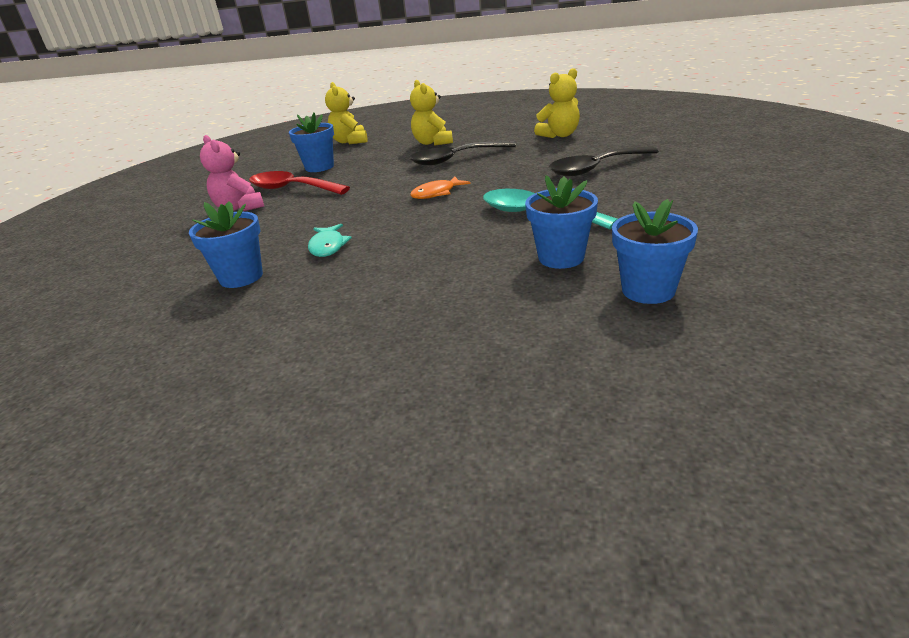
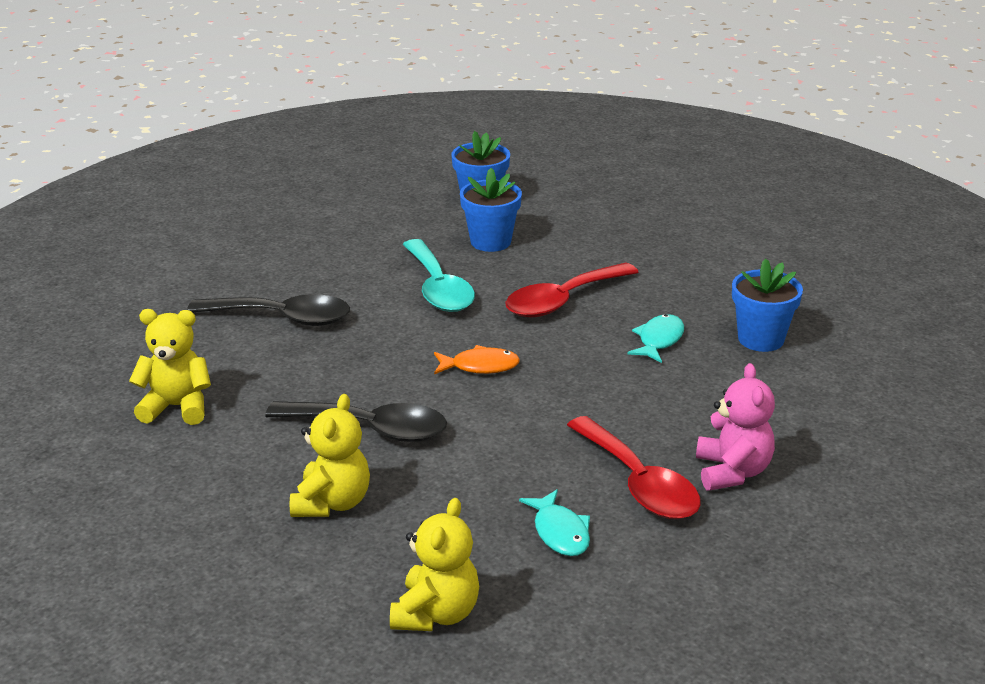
camera: 150 degrees left, 0 degrees up
(319, 167) = (560, 532): blue flower pot -> turquoise fish
(431, 242) = (562, 300): none -> red spoon

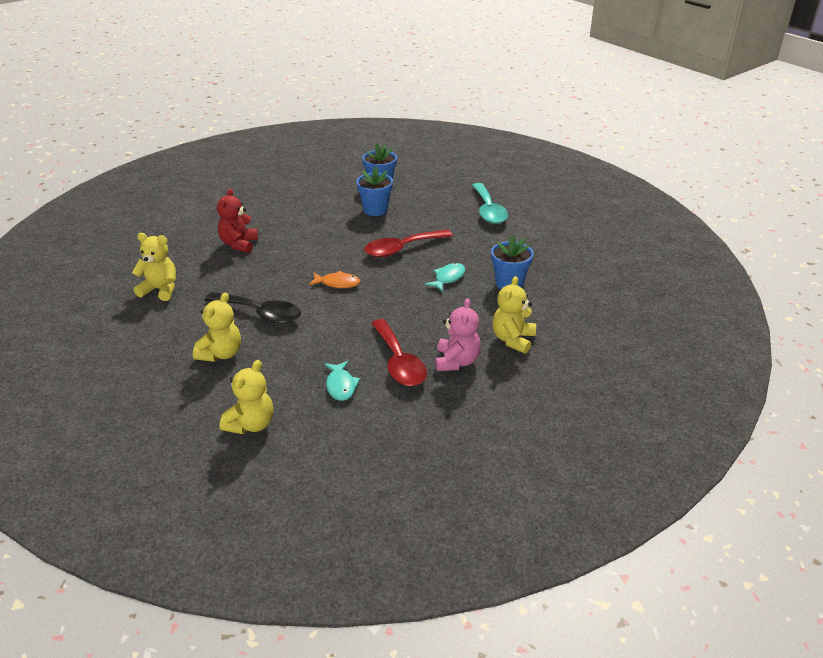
camera: 10 degrees right, 5 degrees up
(282, 318) = (239, 244): black spoon -> red teddy bear
(438, 288) = (333, 235): turquoise spoon -> turquoise spoon (488, 210)
(806, 427) = (513, 339): none -> yellow teddy bear

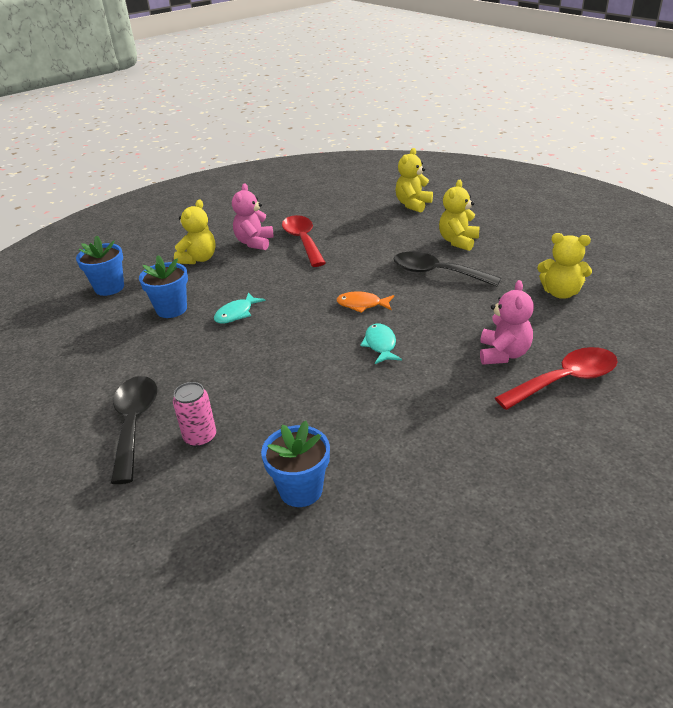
camera: 175 degrees left, 0 degrees up
(239, 244) = (503, 354): red teddy bear -> pink teddy bear
(341, 386) = (350, 226): turquoise fish -> turquoise fish (380, 345)
(375, 210) = (313, 423): blue flower pot -> blue flower pot (109, 288)
(402, 249) = (282, 351): red spoon -> red spoon (565, 380)
(443, 204) = (200, 437): none -> pink can
(488, 210) = (134, 423): turquoise spoon -> black spoon

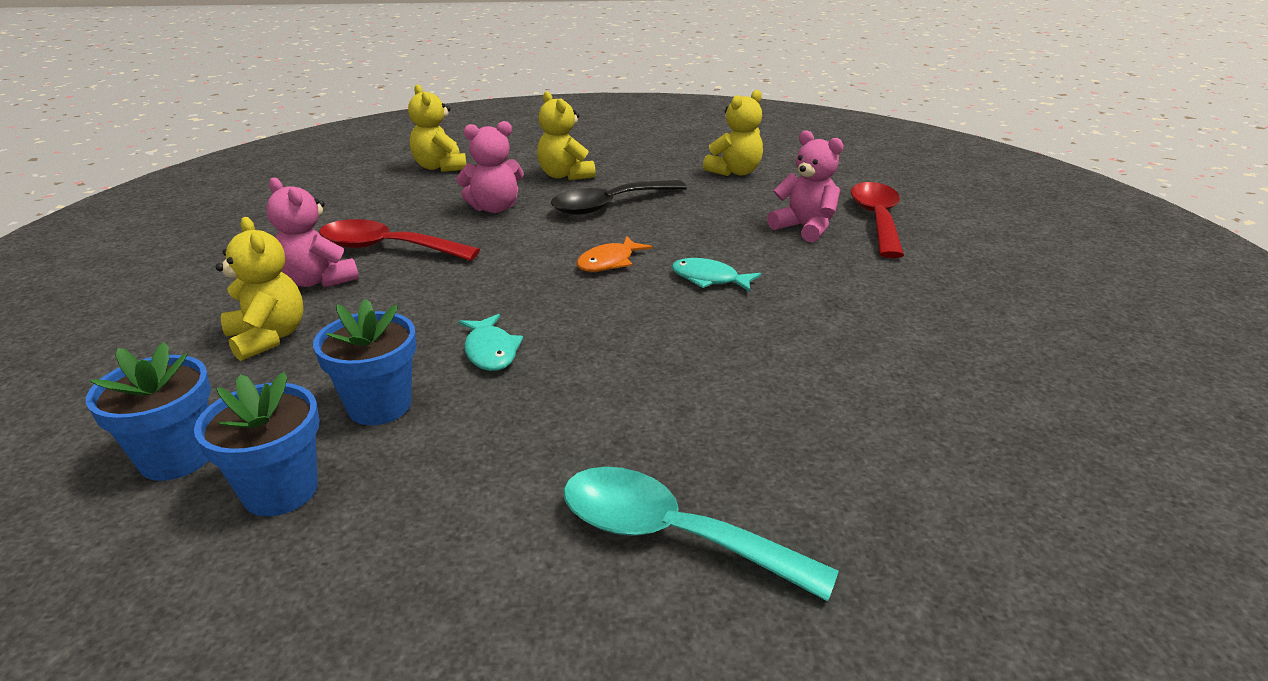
camera: 60 degrees left, 5 degrees down
(134, 423) = (671, 535): black spoon -> turquoise spoon
(200, 437) = (773, 472): pink can -> none
(301, 490) = (950, 420): blue flower pot -> blue flower pot (280, 490)
(383, 243) = (494, 208): none -> pink teddy bear

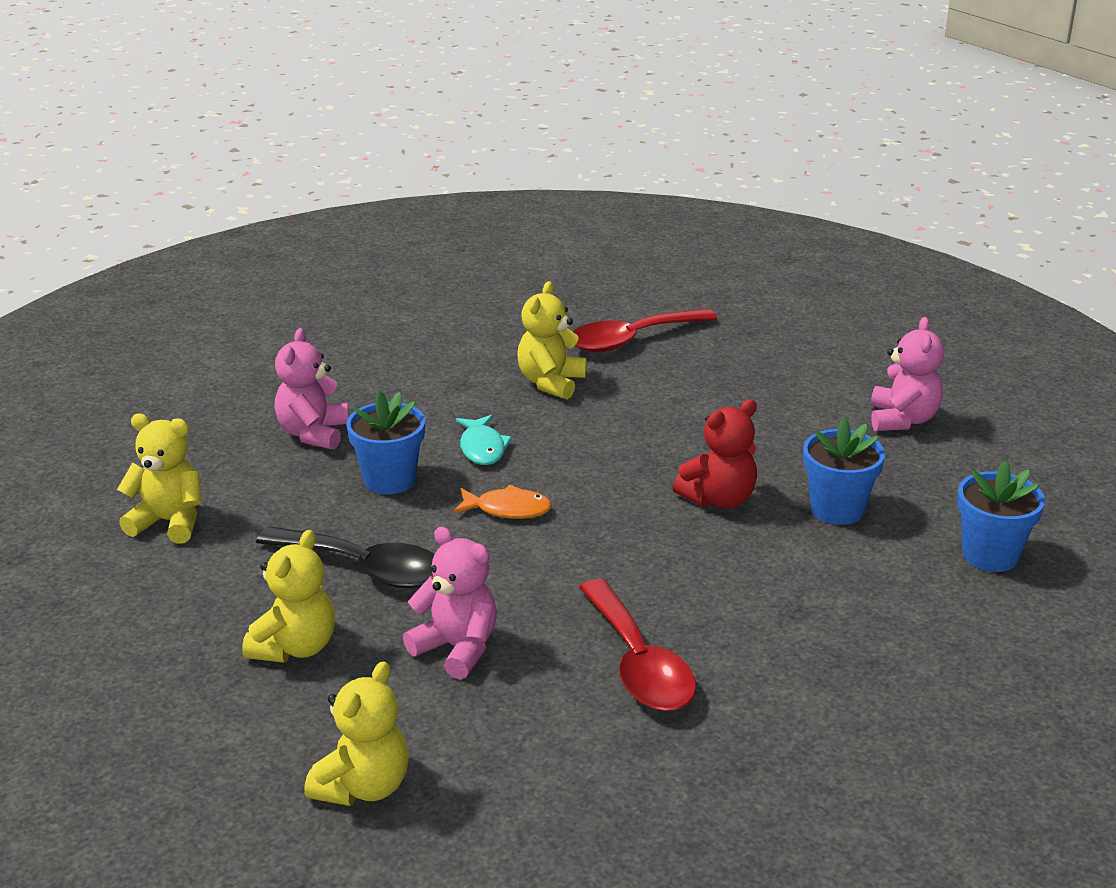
camera: 125 degrees left, 0 degrees up
(268, 338) = (854, 619): yellow teddy bear -> yellow teddy bear (551, 383)
(280, 490) = (943, 497): blue flower pot -> blue flower pot (389, 480)
(318, 280) = (749, 662): pink teddy bear -> pink teddy bear (902, 420)
(490, 351) = (719, 499): turquoise fish -> red teddy bear
(671, 535) = (784, 368): turquoise spoon -> none
(877, 219) = (252, 403): red spoon -> red spoon (631, 340)

